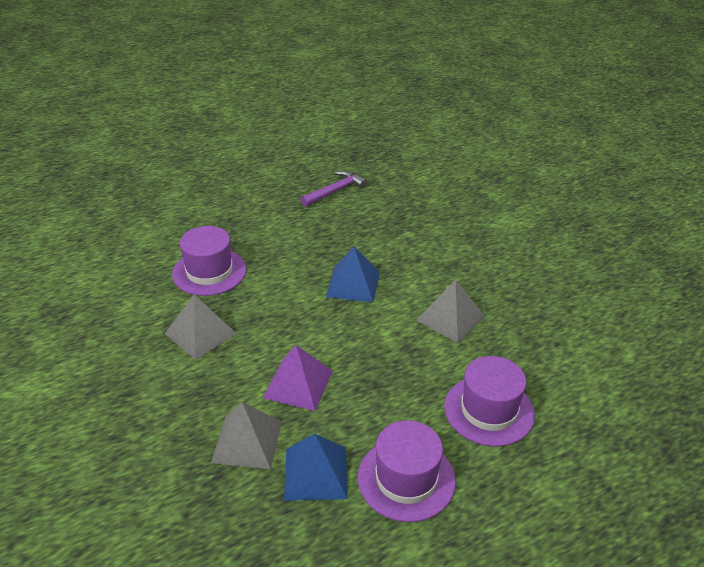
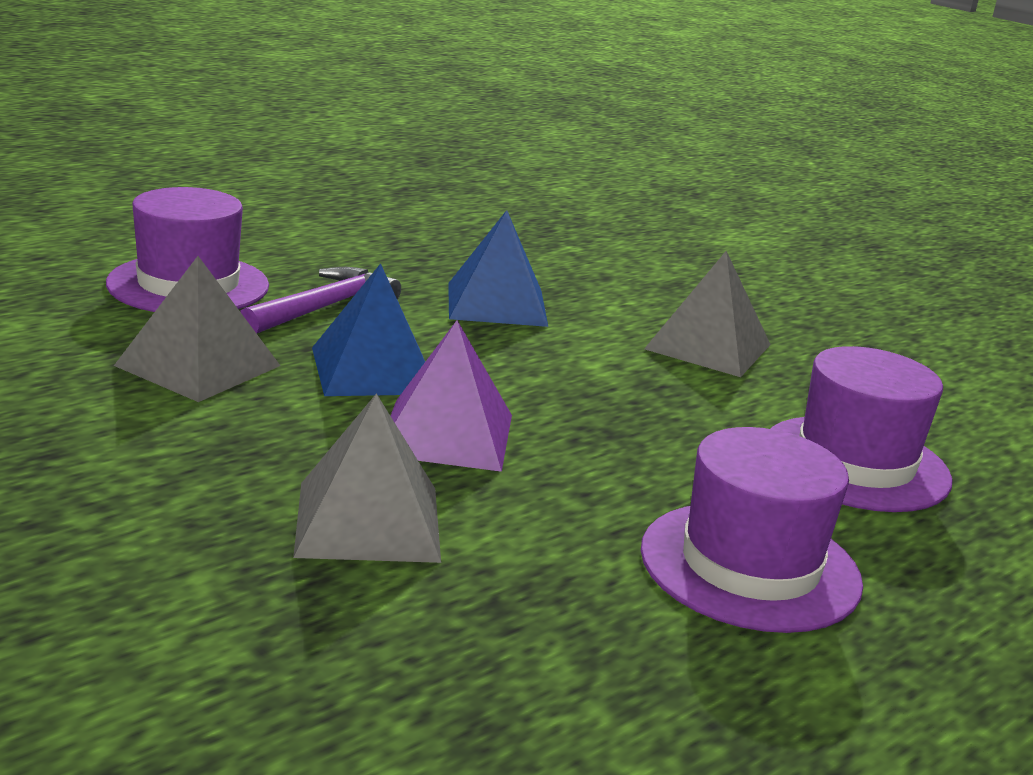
camera: 15 degrees left, 15 degrees down
(316, 473) = (548, 564): blue pyramid -> blue pyramid (374, 370)
(335, 191) = (407, 196): purple hammer -> purple hammer (324, 308)

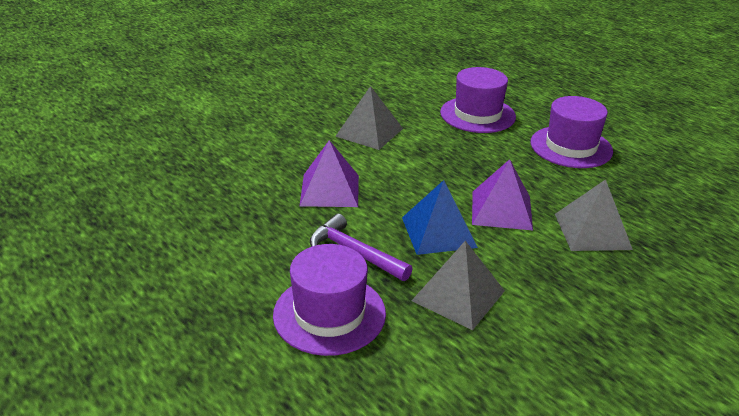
camera: 85 degrees left, 10 degrees up
(496, 304) = (330, 190): blue pyramid -> purple pyramid

